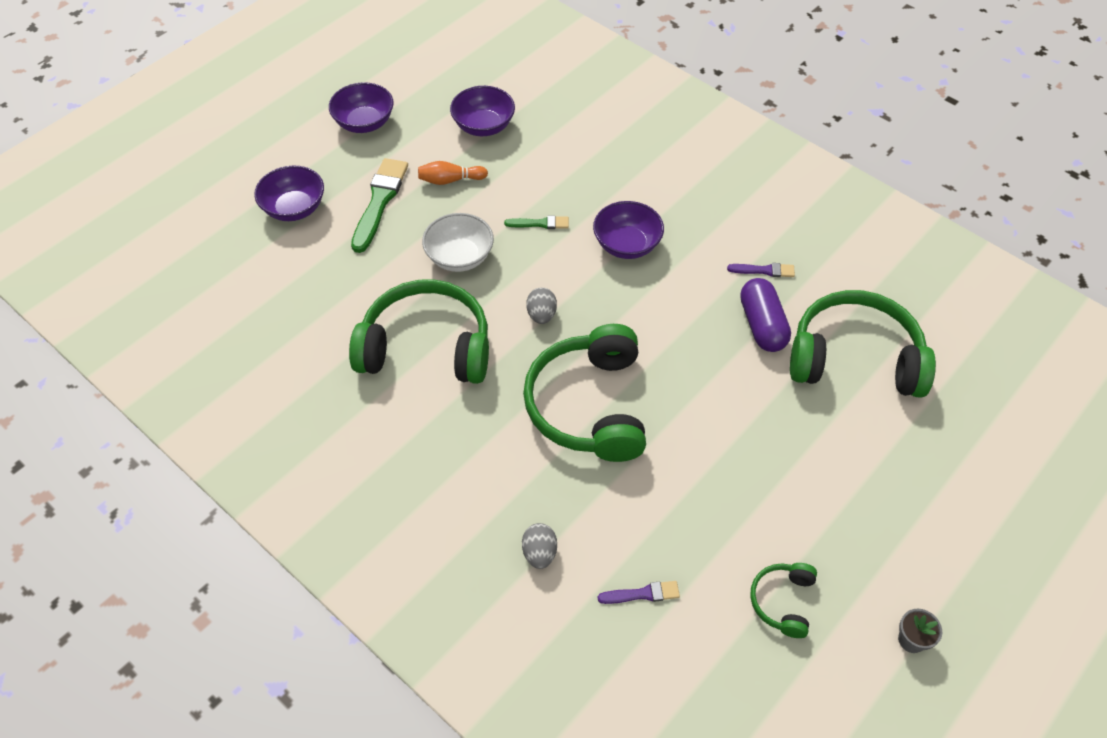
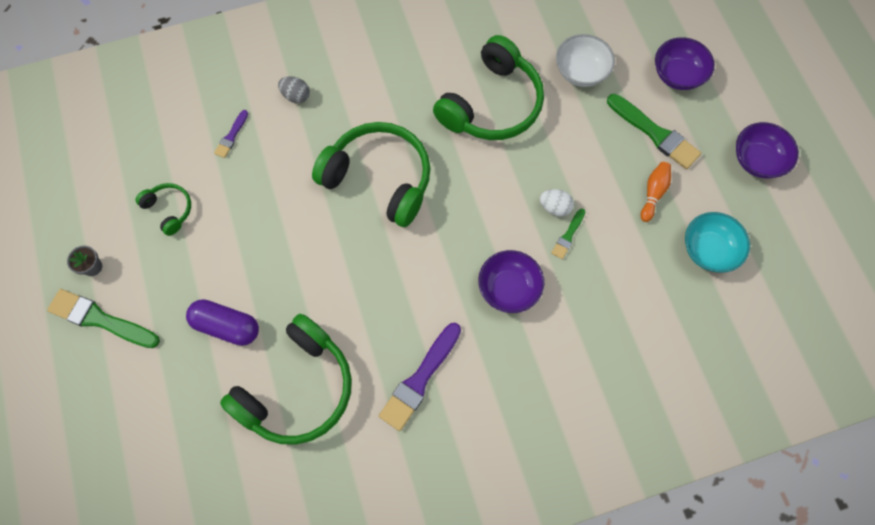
camera: 120 degrees right, 15 degrees up
(459, 257) = (564, 162): white bowl -> white bowl (581, 71)
(483, 126) = (708, 250): purple bowl -> turquoise bowl
(517, 245) = (555, 207): none -> white egg
(541, 315) = (475, 189): grey egg -> none
(762, 325) = (370, 340): purple capsule -> purple capsule (226, 326)
(764, 270) = (420, 379): purple brush -> purple brush, size x1.93
(953, 586) = (100, 319): none -> green brush

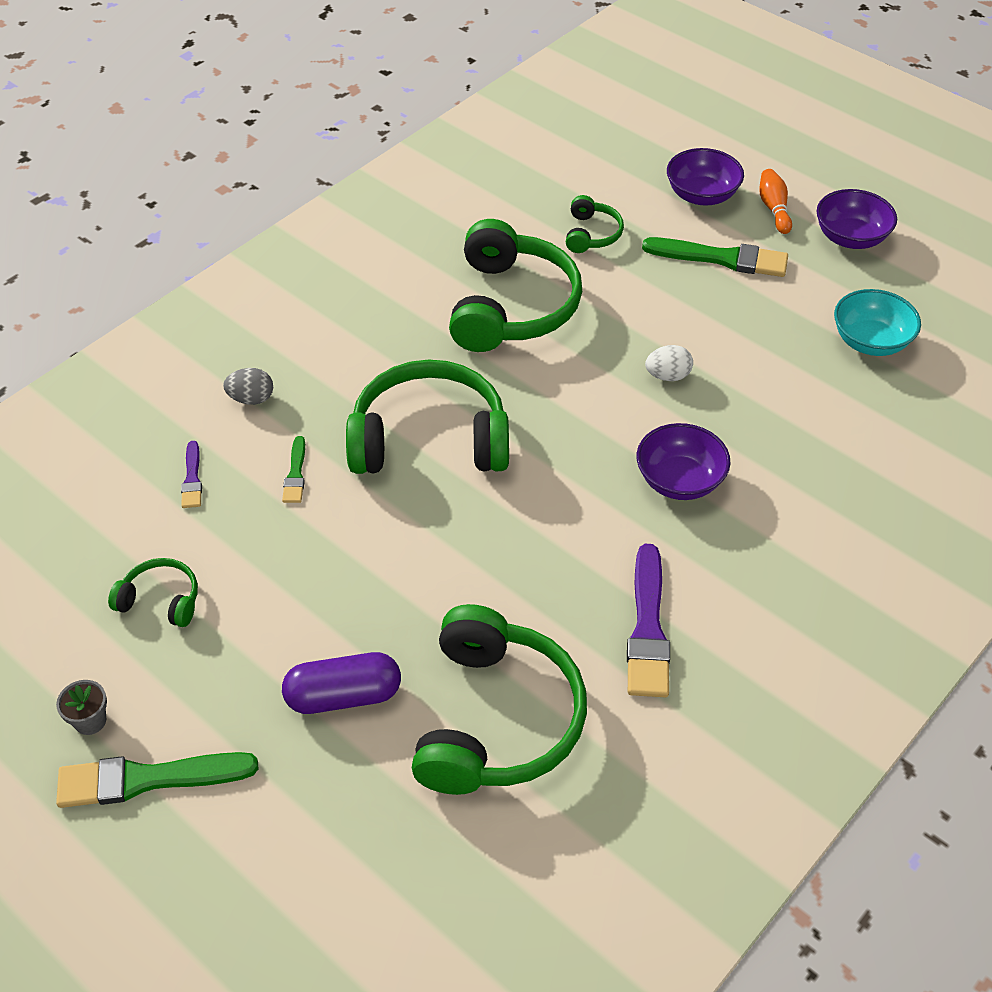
camera: 30 degrees left, 20 degrees down
(568, 235) = (705, 397): green brush -> green brush (295, 474)
(581, 71) = (591, 234): white bowl -> green headphones
(653, 193) = (767, 315): orange bowling pin -> orange bowling pin (774, 209)

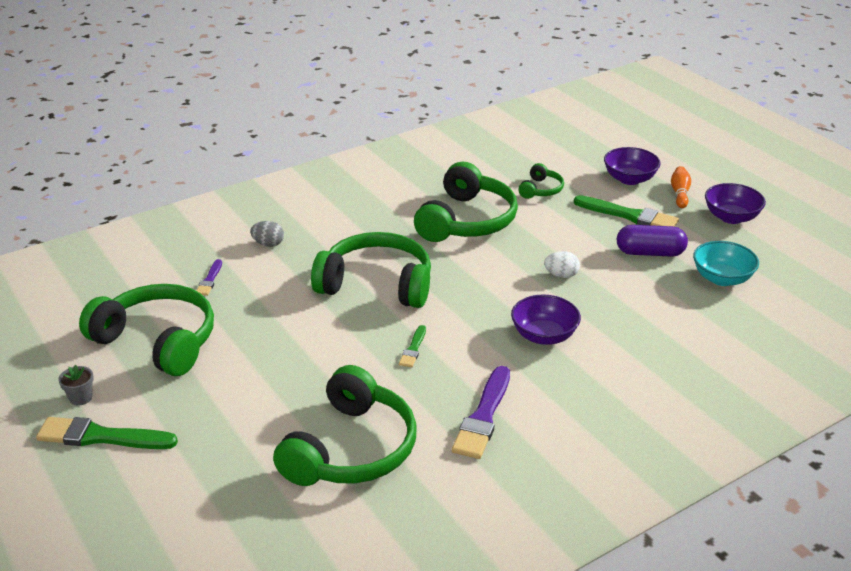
camera: 15 degrees right, 15 degrees down
(161, 600) = (157, 341): green headphones -> green headphones, size x2.13
(295, 474) = (278, 288): green brush -> green brush (413, 349)
(343, 696) = (252, 415): purple capsule -> purple capsule (650, 253)

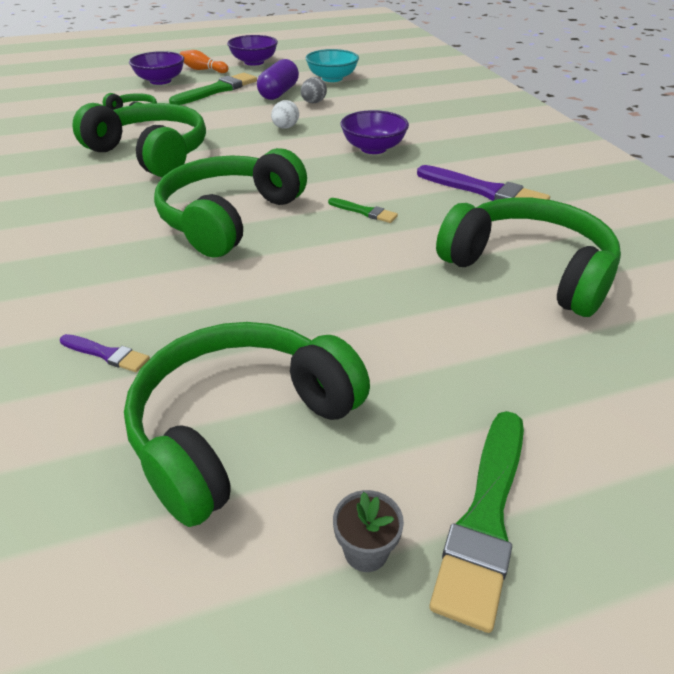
camera: 75 degrees left, 5 degrees up
(268, 244) = (61, 288): grey egg -> grey egg (313, 103)

